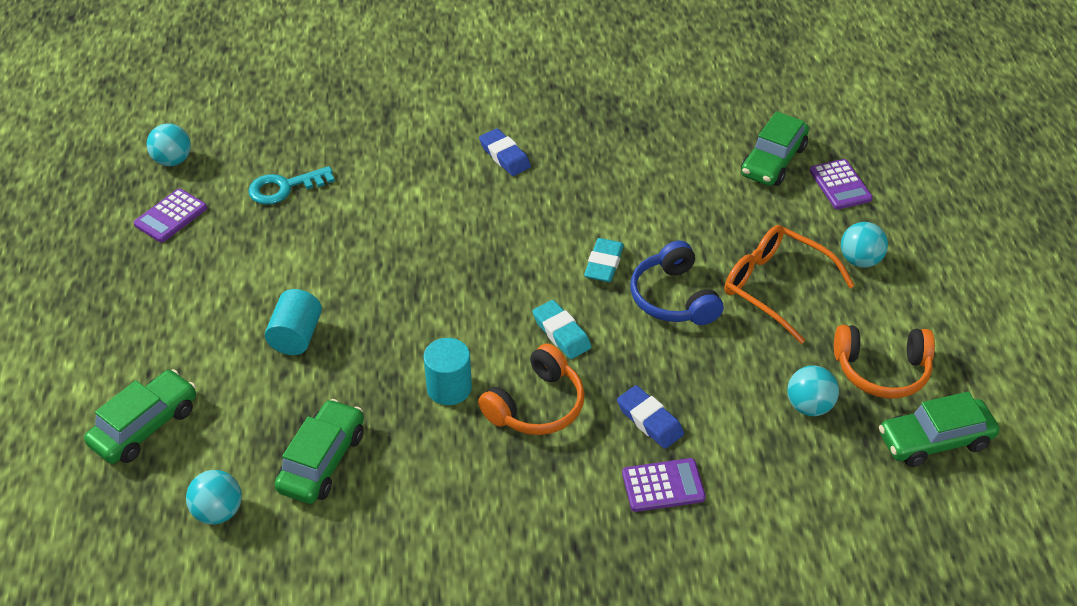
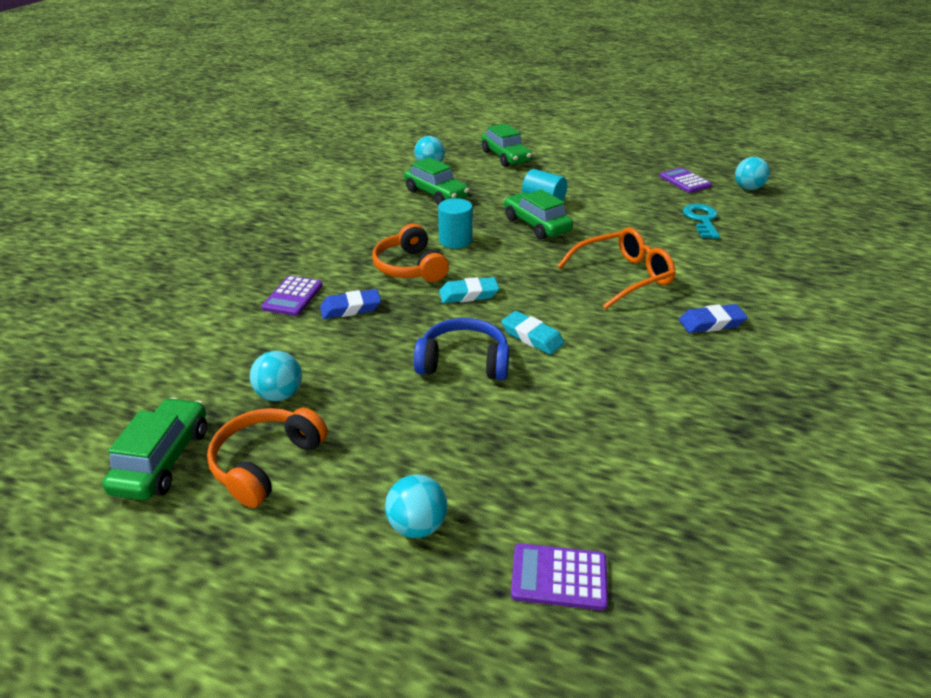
camera: 115 degrees right, 10 degrees down
(773, 161) = (636, 525): green car -> green car (536, 225)
(775, 287) = (429, 434): orange glasses -> orange glasses (623, 276)

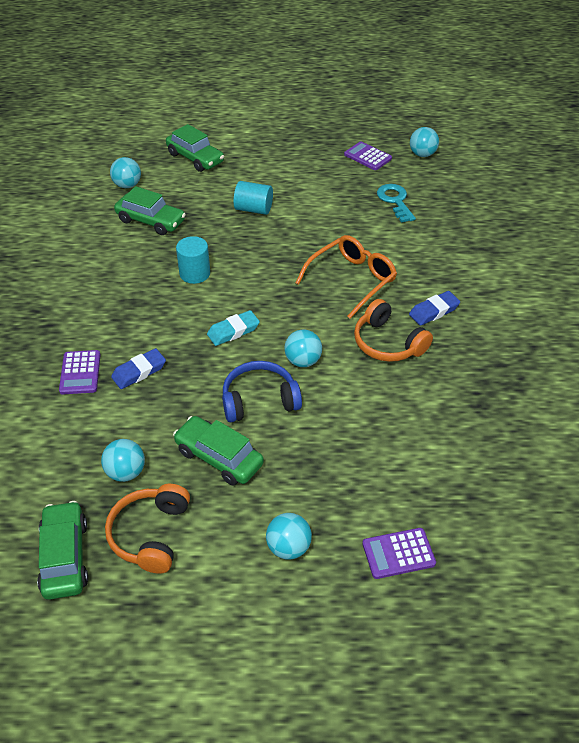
camera: 20 degrees left, 10 degrees up
(410, 267) = (169, 314): orange headphones -> orange headphones (388, 343)
(532, 337) = (303, 361): turquoise eraser -> turquoise ball
(536, 225) = (258, 238): green car -> green car (219, 457)

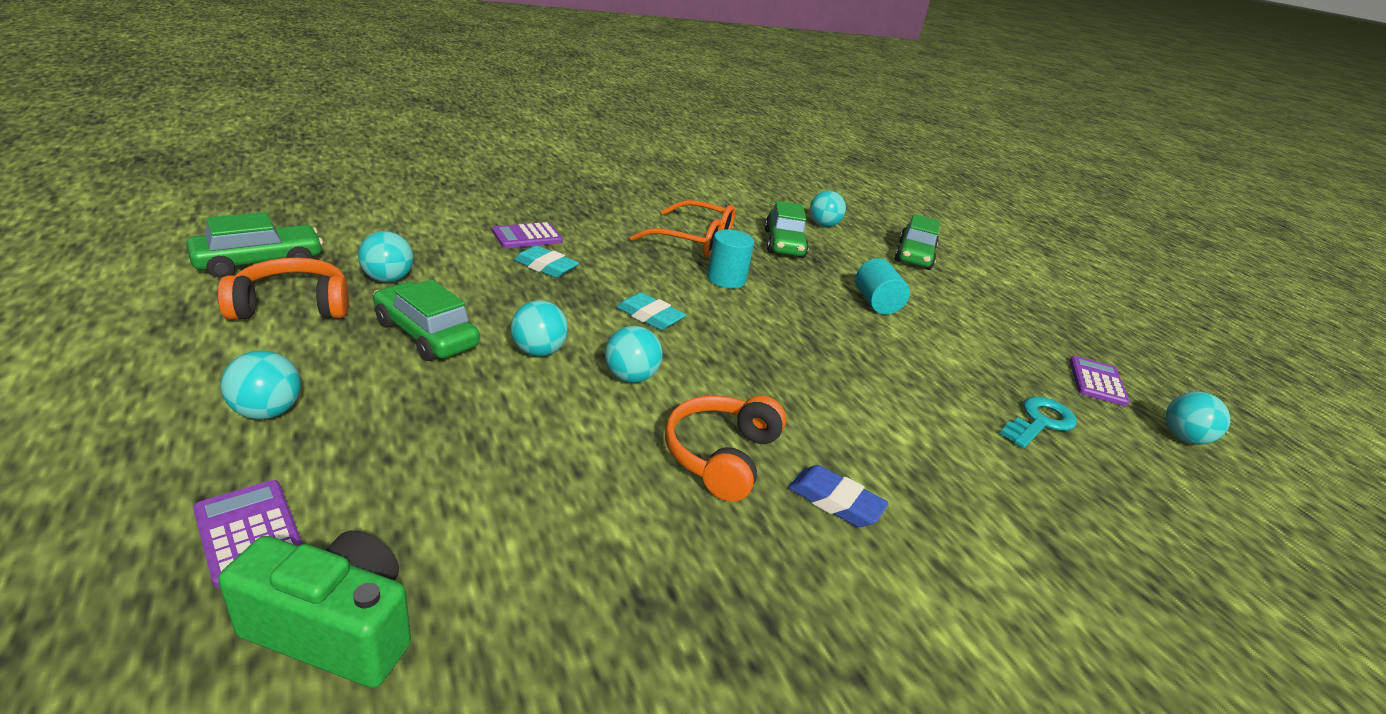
camera: 60 degrees right, 15 degrees down
(139, 372) = (546, 267): blue eraser -> turquoise eraser
(219, 457) = (426, 334): green car -> green car turned 60 degrees counterclockwise
(259, 400) = (538, 351): blue headphones -> turquoise ball
(352, 280) = (826, 400): orange glasses -> orange glasses (694, 240)
(471, 519) = (335, 629): none -> green camera

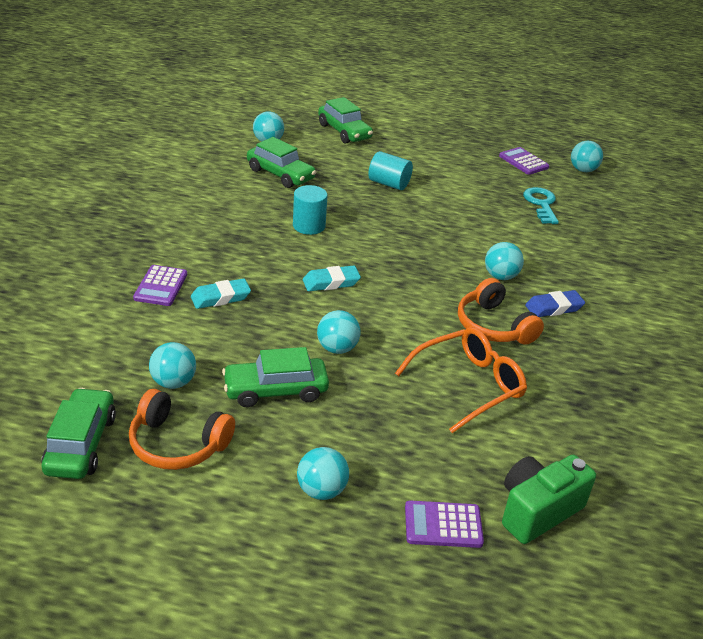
camera: 50 degrees left, 5 degrees up
(292, 306) = (177, 444): orange headphones -> orange headphones turned 90 degrees counterclockwise
(630, 377) = (396, 323): turquoise ball -> turquoise ball (500, 276)
(694, 240) = (240, 210): orange glasses -> orange glasses (468, 385)

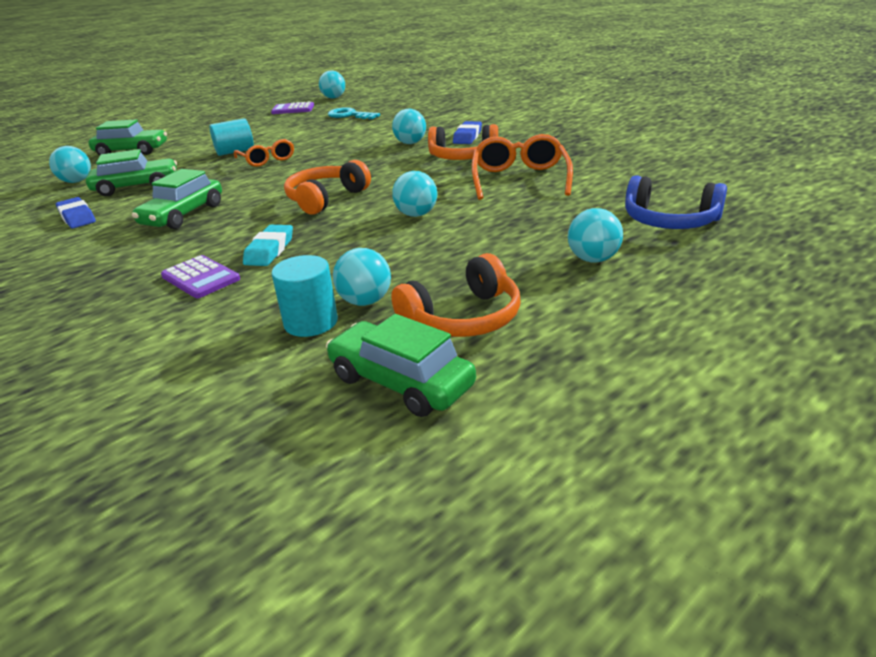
camera: 50 degrees left, 5 degrees down
(211, 179) = (77, 217): none -> blue eraser
(275, 390) = (440, 252): green car -> green car (183, 215)
(309, 226) = (233, 191): turquoise cylinder -> turquoise cylinder (311, 322)
(331, 282) = (326, 199): turquoise eraser -> orange headphones
(386, 210) = (267, 159): none -> orange glasses
(443, 525) = (669, 221): purple calculator -> blue headphones
(537, 511) = (675, 188): green camera -> none

